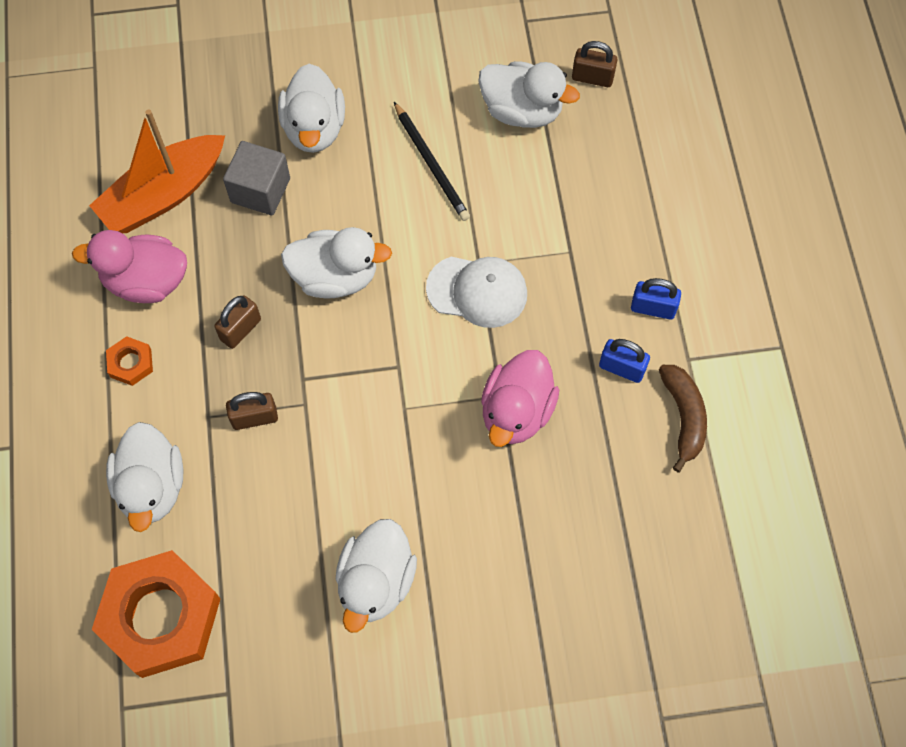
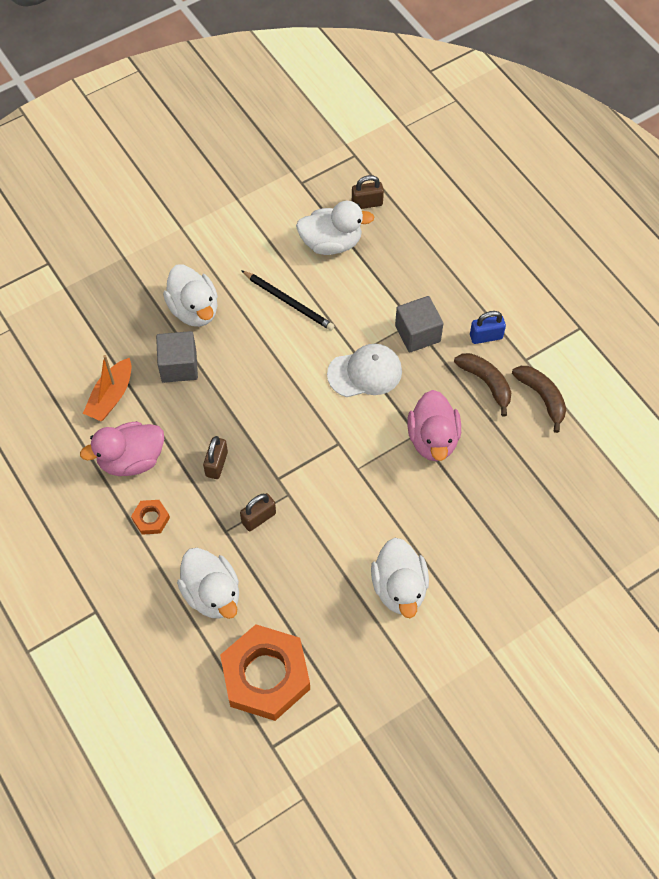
camera: 25 degrees left, 5 degrees down
(163, 195) = (111, 396): orange boat -> orange boat, size x0.65
(335, 277) = (263, 402): white duck -> none
(568, 268) = (417, 333): none -> grey cube
(622, 368) = (486, 383): blue padlock -> brown banana

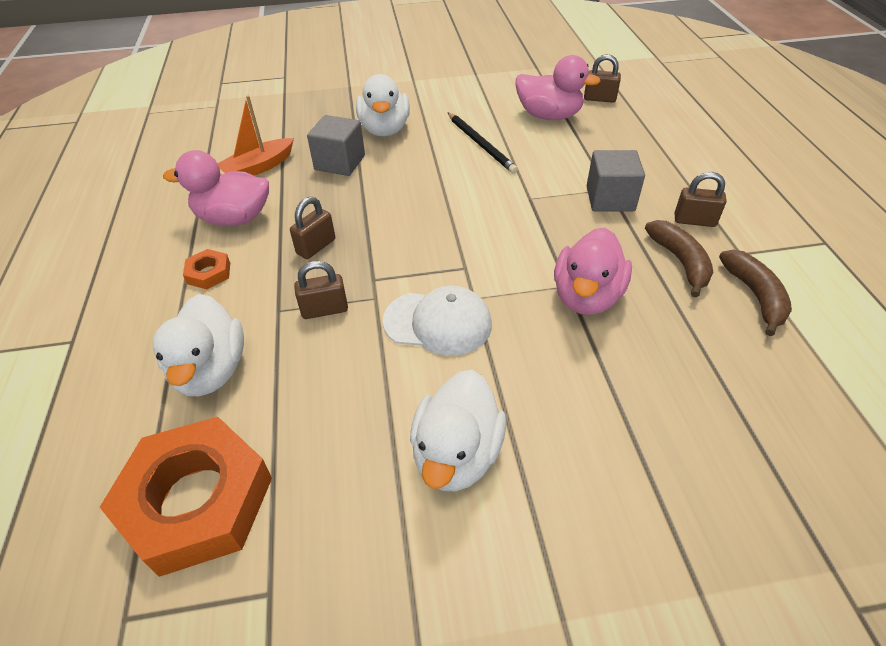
camera: 25 degrees right, 15 degrees down
(331, 243) = (549, 116): white duck -> pink duck
(365, 372) = (532, 215): white cap -> white cap (438, 323)
(486, 336) = (694, 221): blue padlock -> brown padlock

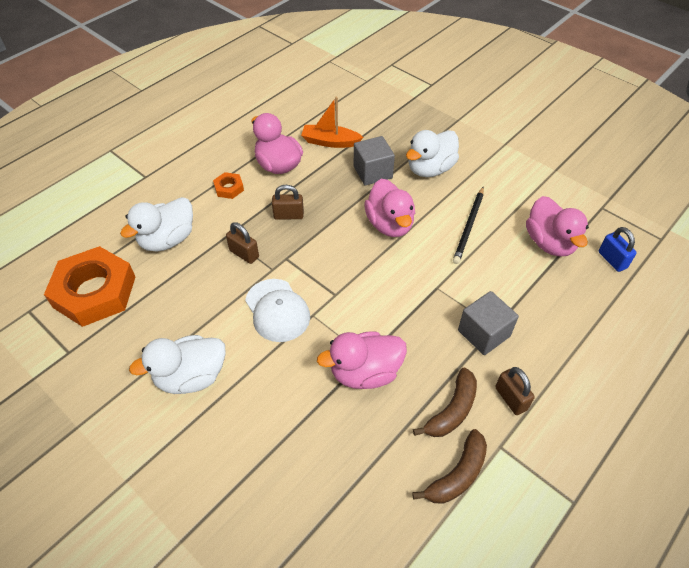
camera: 50 degrees right, 5 degrees up
(420, 186) = (389, 224): none -> pink duck
(599, 99) = (612, 260): brown padlock -> blue padlock

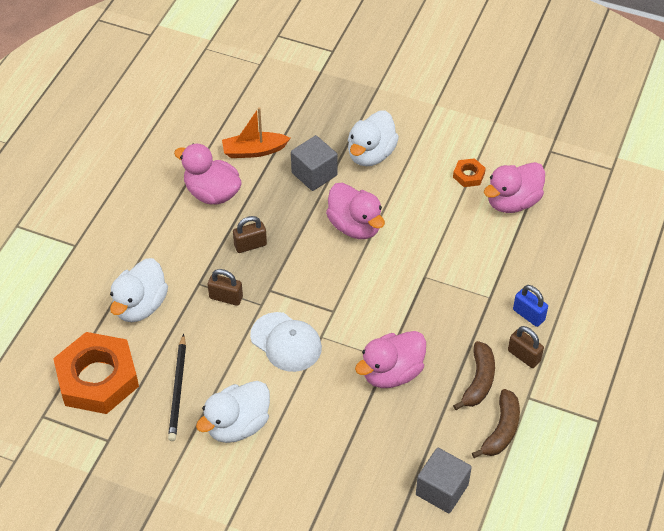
camera: 20 degrees left, 0 degrees up
(229, 188) = (173, 233): orange nut -> orange nut (468, 175)
(469, 226) = (432, 206): black pencil -> black pencil (178, 390)
(483, 333) = (482, 306): grey cube -> grey cube (442, 489)
(549, 243) = (512, 202): pink duck -> pink duck turned 90 degrees clockwise
(612, 260) = (573, 203): blue padlock -> blue padlock (528, 315)

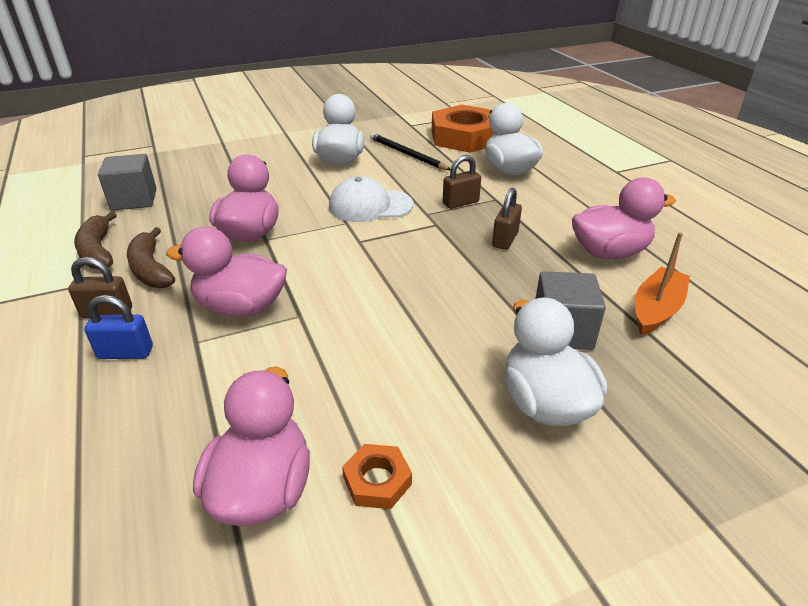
camera: 135 degrees right, 15 degrees down
(355, 226) = (438, 312): pink duck -> pink duck (241, 307)

